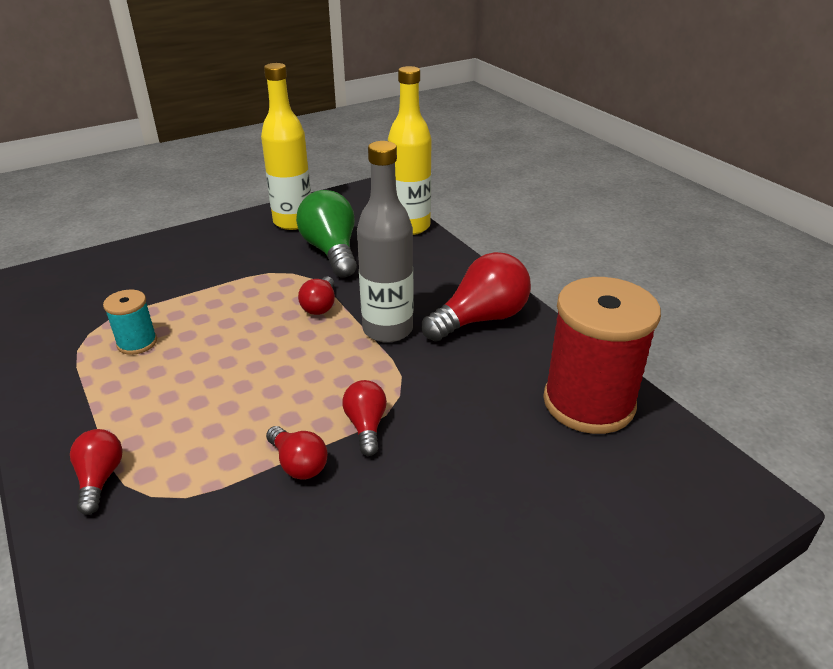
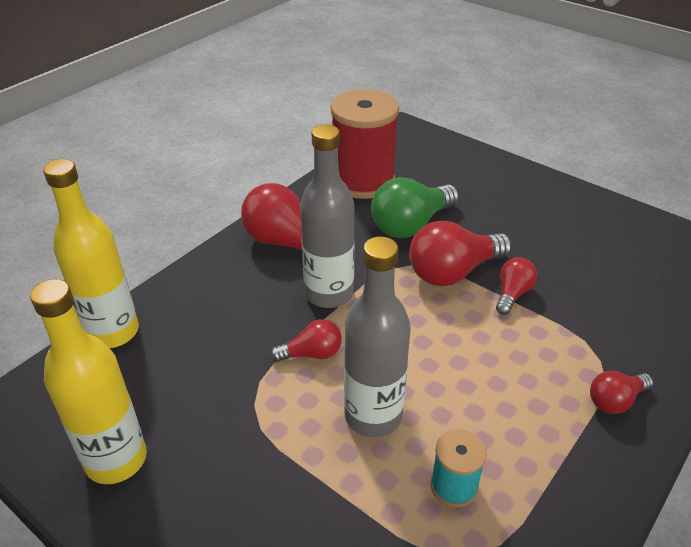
camera: 110 degrees left, 5 degrees up
(232, 321) = (373, 416): none -> grey bottle
(331, 251) = (193, 385): green light bulb -> green light bulb (411, 225)
(366, 426) = (453, 272): red light bulb -> red light bulb, size x1.83

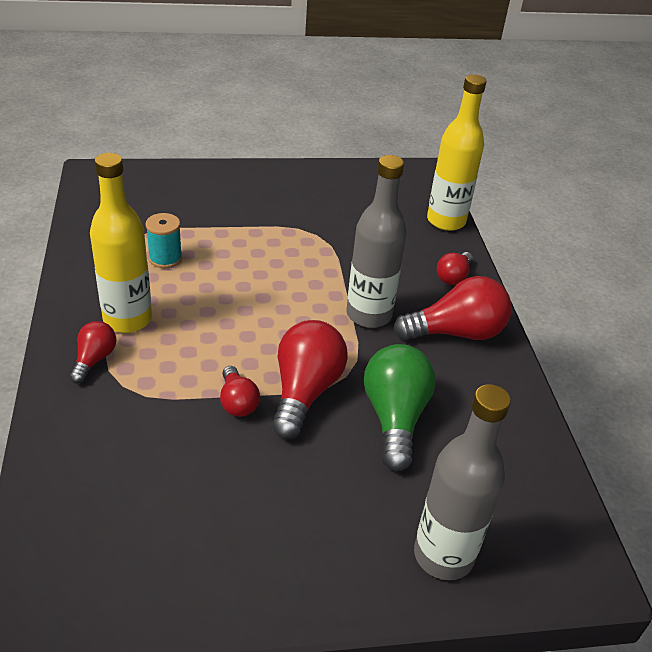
camera: 130 degrees right, 0 degrees up
(116, 459) = (343, 184): yellow bottle -> yellow bottle (127, 319)
(312, 353) = (324, 273): red light bulb -> red light bulb (453, 277)
(363, 181) = (504, 442): red spool -> none
(373, 416) = (246, 264): grey bottle -> grey bottle (443, 555)

